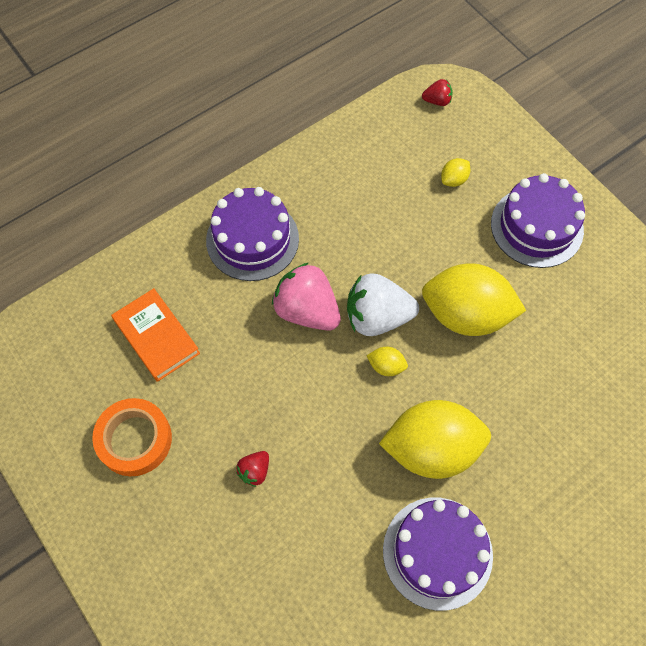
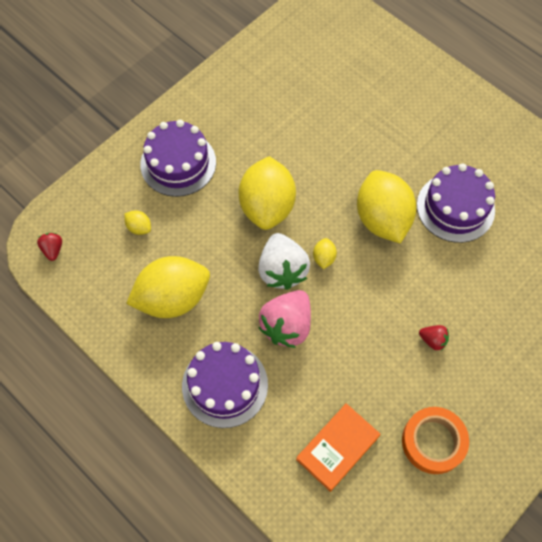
camera: 100 degrees left, 0 degrees up
(361, 203) = (173, 298): none -> yellow lemon

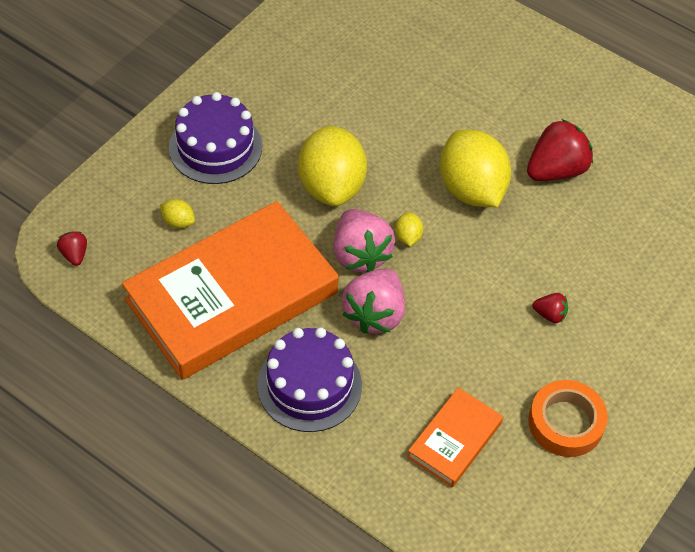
camera: 10 degrees left, 10 degrees down
(173, 298) = (231, 296): yellow lemon -> orange book
(282, 270) = (360, 254): white strawberry -> pink strawberry
(455, 207) = (556, 170): purple cake -> red strawberry

